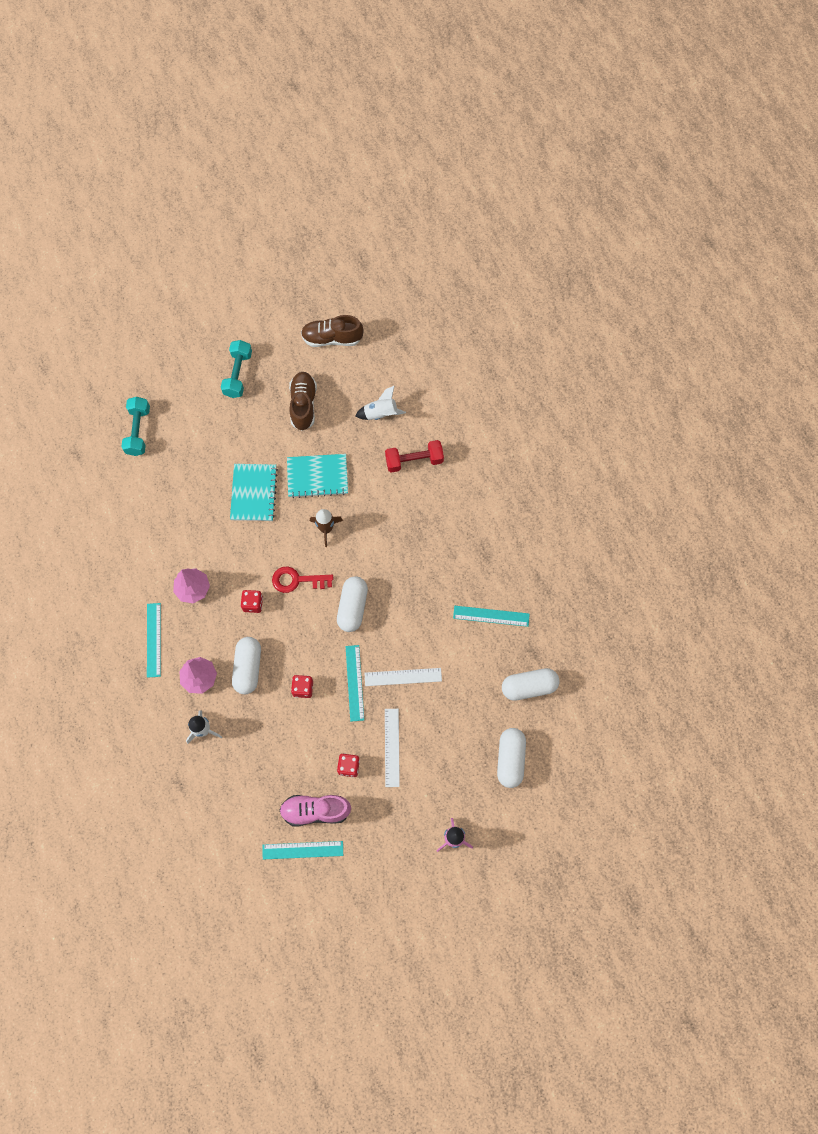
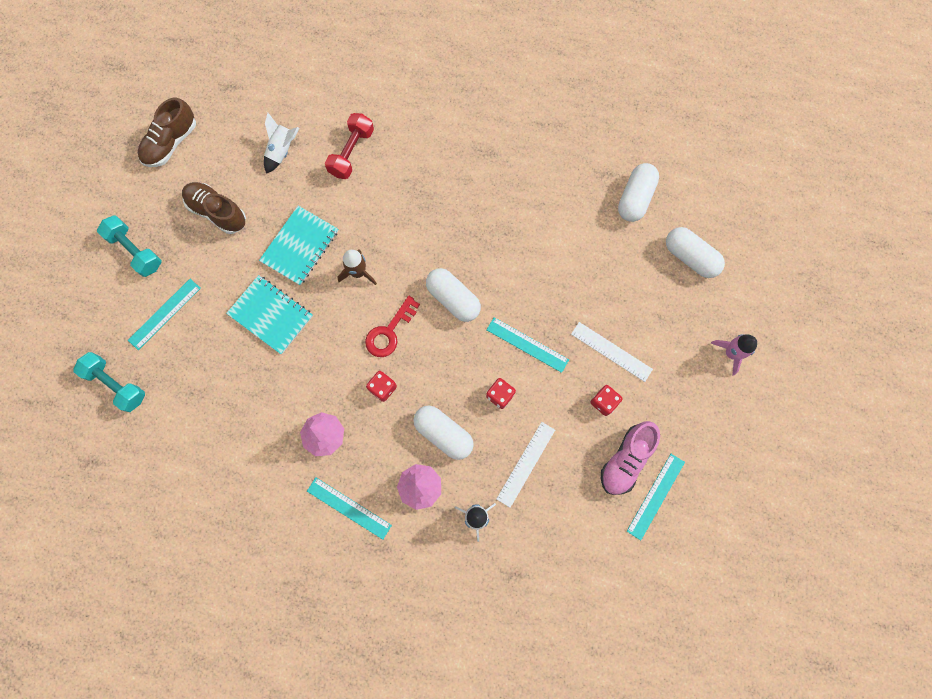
camera: 55 degrees left, 5 degrees up
(403, 677) = (551, 298): white ruler -> white ruler (526, 464)
(491, 616) = (548, 186): turquoise ruler -> turquoise ruler (164, 314)

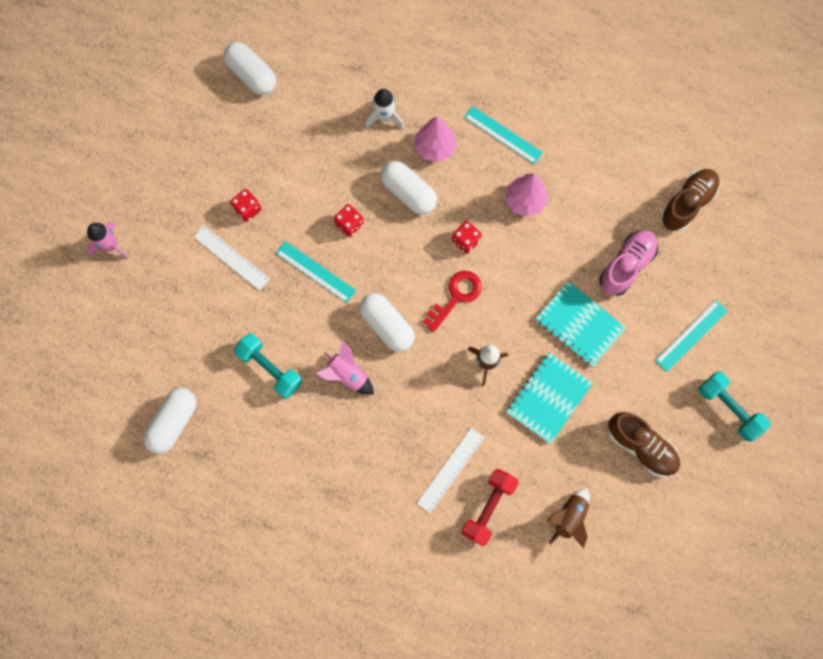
camera: 175 degrees left, 0 degrees up
(116, 384) = (734, 267): turquoise dumbbell -> turquoise dumbbell (270, 368)
(171, 143) = (699, 539): brown shoe -> brown shoe (687, 204)
(282, 150) = (569, 517): white rocket -> brown rocket
(485, 251) = (347, 375): none -> pink rocket
(526, 464) = (332, 159): white ruler -> white ruler (450, 470)
(626, 460) = (236, 155): pink shoe -> pink shoe (626, 266)
(656, 496) = (214, 121): turquoise ruler -> none
(690, 257) = (128, 349): white capsule -> white capsule (252, 75)

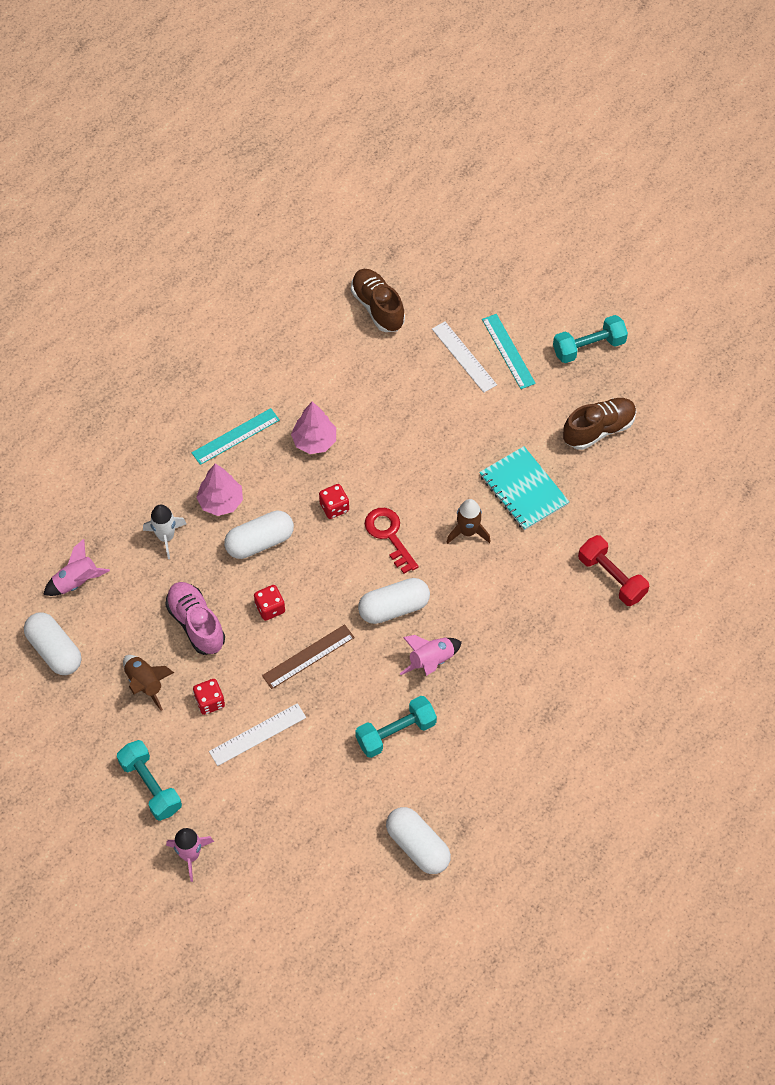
camera: 70 degrees left, 15 degrees down
(160, 193) = (151, 786): none -> turquoise dumbbell
(252, 75) = (55, 650): white capsule -> white capsule turned 75 degrees clockwise
(315, 271) = (308, 656): turquoise ruler -> brown ruler
(318, 66) = (77, 581): none -> pink rocket
(450, 470) = (563, 598): white ruler -> white ruler (464, 357)
(569, 517) = (644, 512): brown rocket -> brown rocket (145, 683)
(579, 324) = (461, 438): turquoise notebook -> none
(626, 266) = (418, 379): pink shoe -> pink shoe (196, 624)

